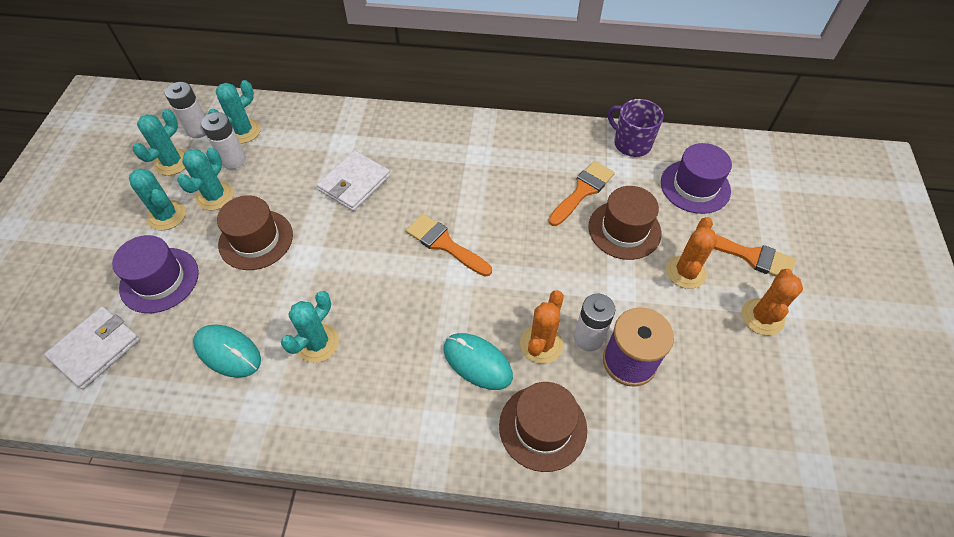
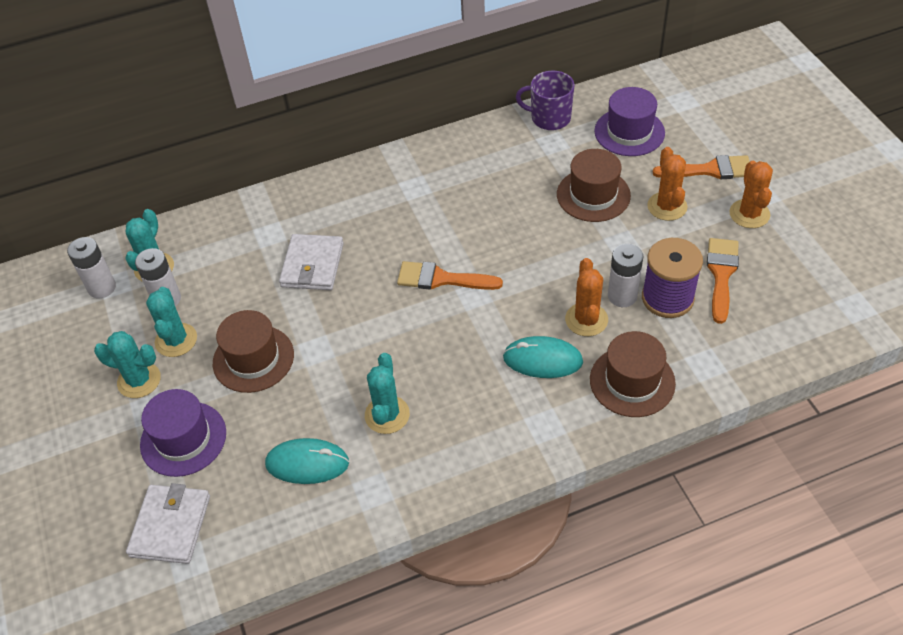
camera: 25 degrees left, 5 degrees down
(172, 162) = (100, 330): turquoise cactus -> none
(583, 191) = (534, 178): orange brush -> orange brush (721, 274)

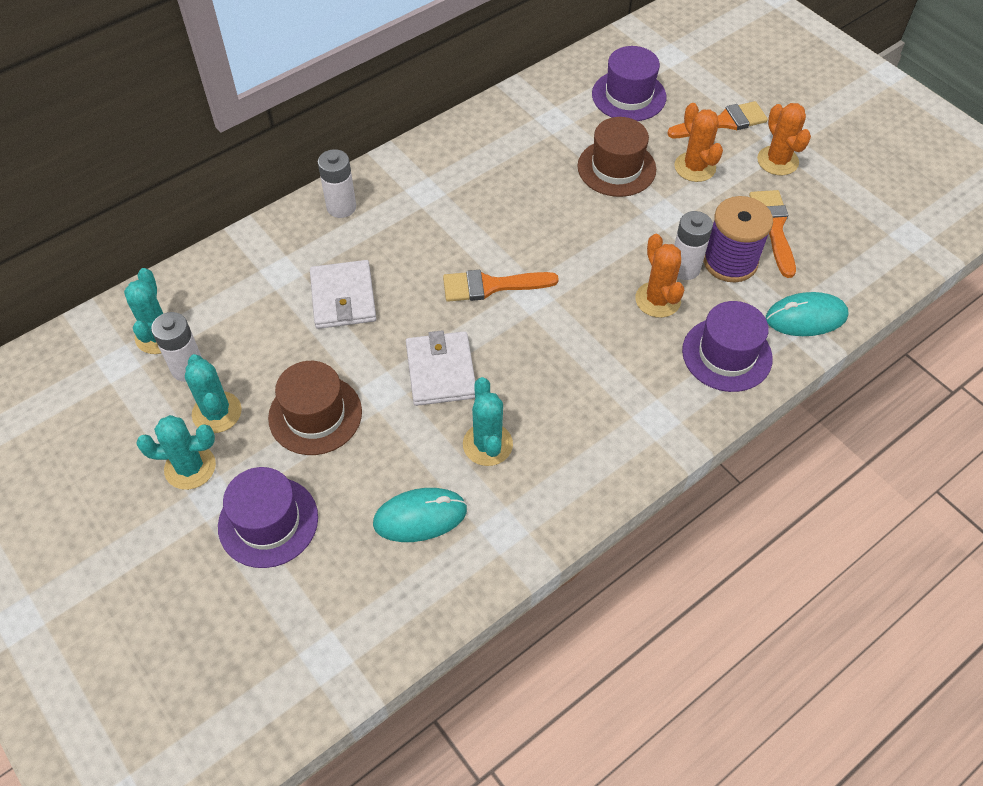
camera: 20 degrees left, 5 degrees up
(102, 288) = (103, 370): white battery -> white battery (341, 207)
(170, 526) = (291, 623): white wallet -> white wallet (441, 371)
(542, 360) = (629, 351): turquoise mouse -> turquoise mouse (806, 317)
(549, 118) = (541, 93): purple mug -> none
(632, 381) = (727, 354): brown hat -> purple hat

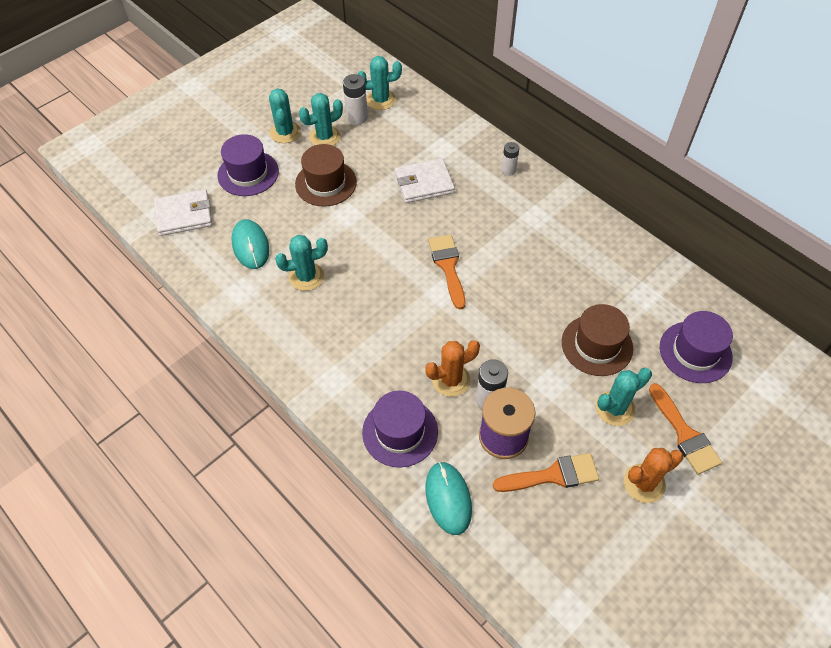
camera: 85 degrees right, 0 degrees up
(341, 207) = (508, 170): white battery -> white battery, size x0.66
(441, 371) = (366, 244): white wallet -> white wallet (184, 215)
(695, 167) = (615, 408): orange cactus -> turquoise cactus

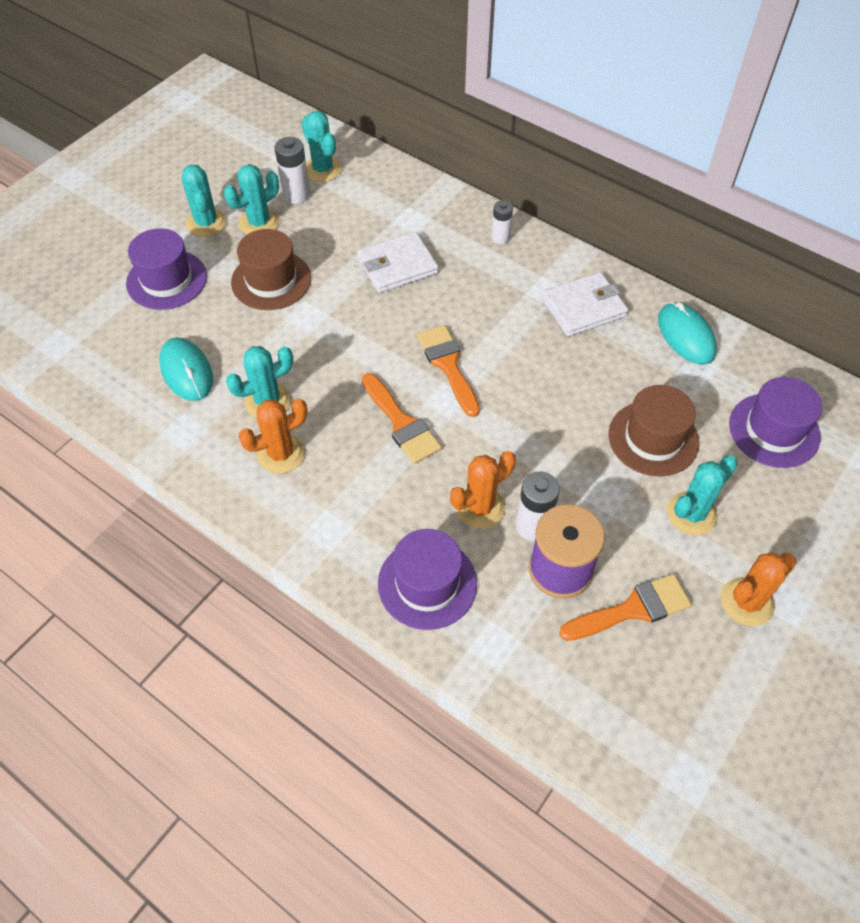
camera: 10 degrees left, 0 degrees up
(184, 215) = (90, 343): white wallet -> white wallet (583, 307)
(309, 318) = (281, 453): none -> orange cactus
(380, 100) = (322, 169): turquoise cactus -> turquoise cactus turned 75 degrees clockwise
(448, 498) = (506, 660): turquoise mouse -> turquoise mouse (686, 336)
(684, 434) = (782, 533): orange brush -> orange brush (401, 423)

